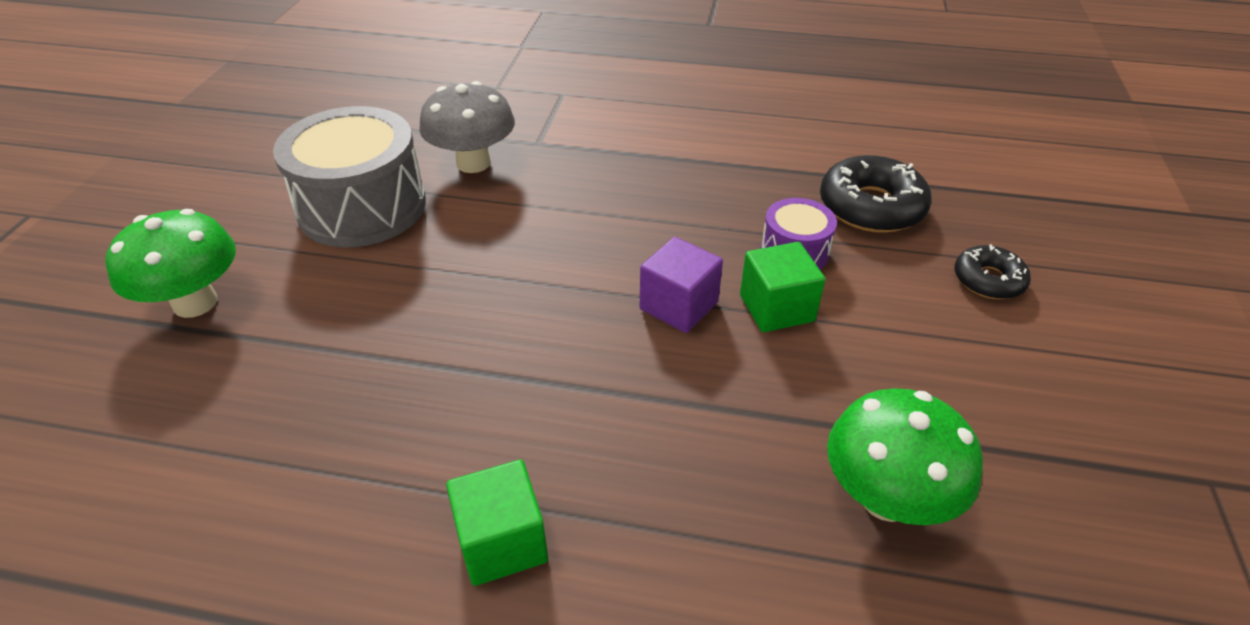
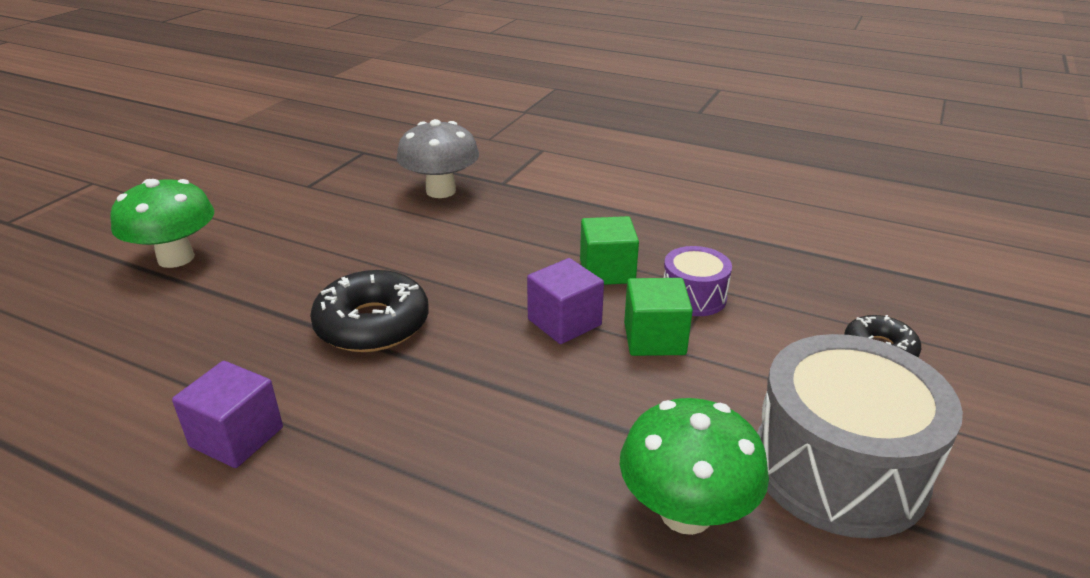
camera: 15 degrees right, 10 degrees down
(362, 207) = (335, 210): grey drum -> grey drum (838, 468)
(385, 519) = (237, 437): none -> purple cube
(502, 542) = (321, 474): green cube -> green cube (607, 271)
(871, 207) = (786, 272): black donut -> black donut (372, 324)

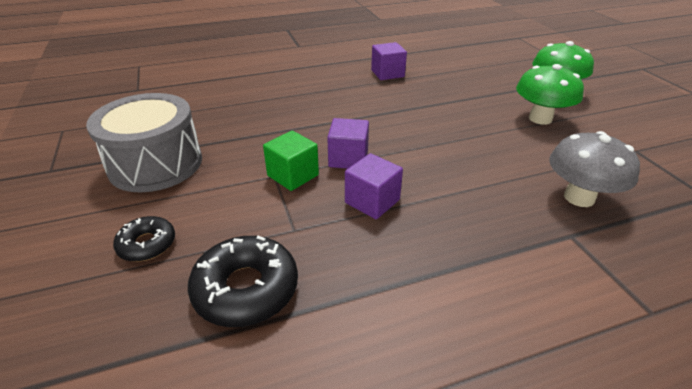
camera: 135 degrees right, 5 degrees up
(372, 324) = (423, 114): black donut -> black donut (246, 289)
(607, 271) = (372, 201): green cube -> purple cube
(685, 513) = (214, 123): green mushroom -> green mushroom (540, 118)
(693, 297) = (298, 215): purple drum -> none

